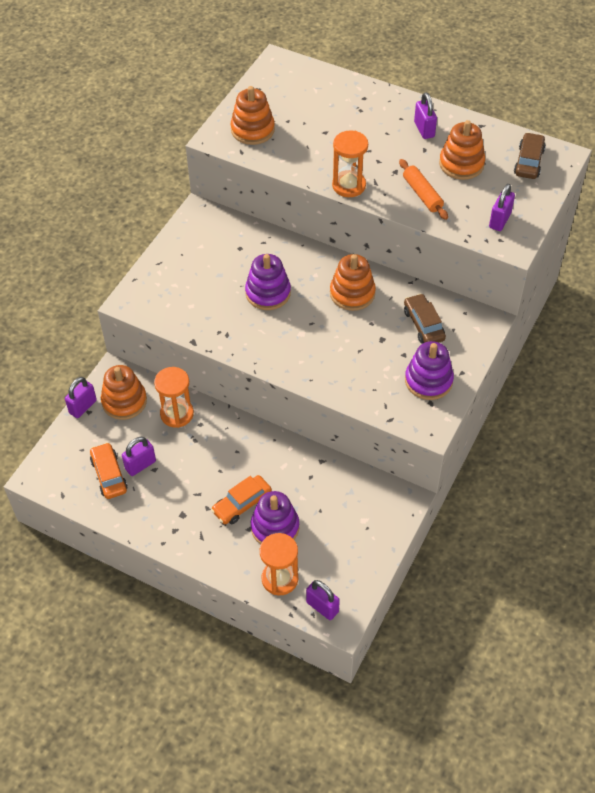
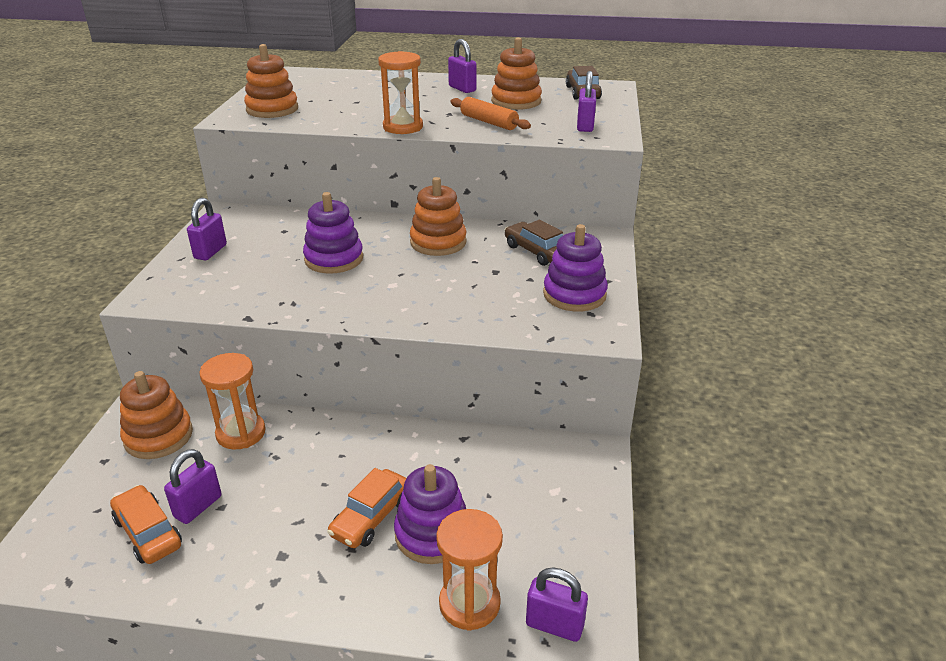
camera: 20 degrees left, 20 degrees down
(83, 407) = (94, 457): purple padlock -> purple padlock (210, 252)

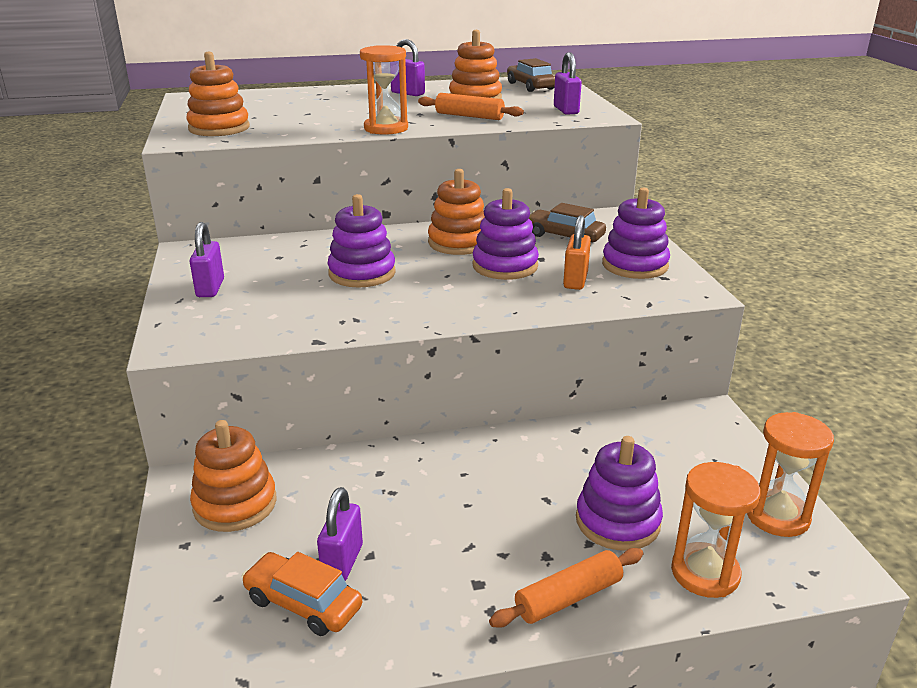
camera: 20 degrees left, 5 degrees down
(241, 433) = (333, 478): orange hourglass -> orange hourglass (777, 516)
(341, 589) = (568, 597): none -> orange rolling pin
(371, 517) = (543, 522): orange car -> none
(457, 274) = (505, 266): none -> purple stacking toy
(505, 301) = (575, 280): none -> orange padlock
(554, 625) = (797, 569): purple padlock -> none

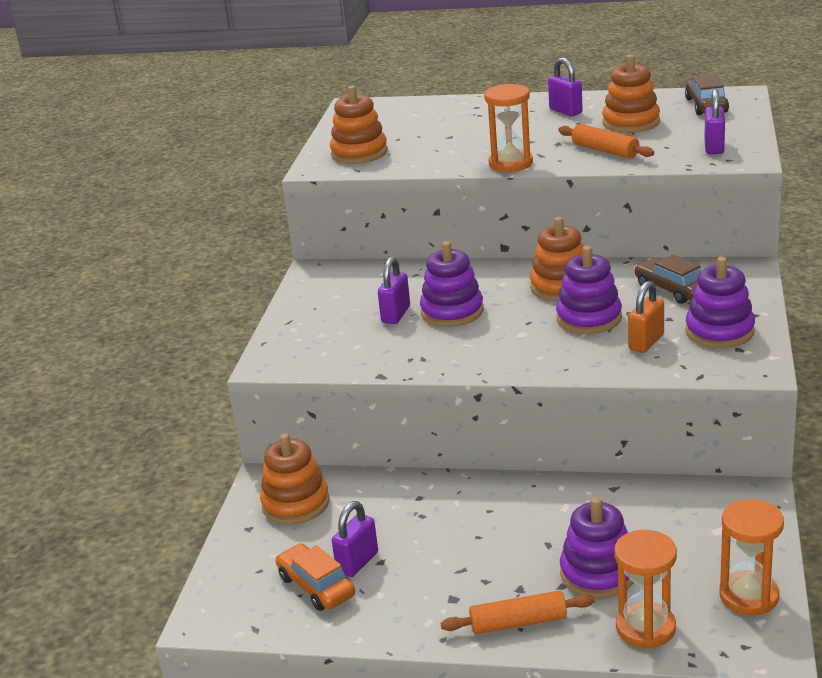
camera: 25 degrees right, 0 degrees up
(210, 288) = (317, 313): purple padlock -> purple padlock (396, 314)

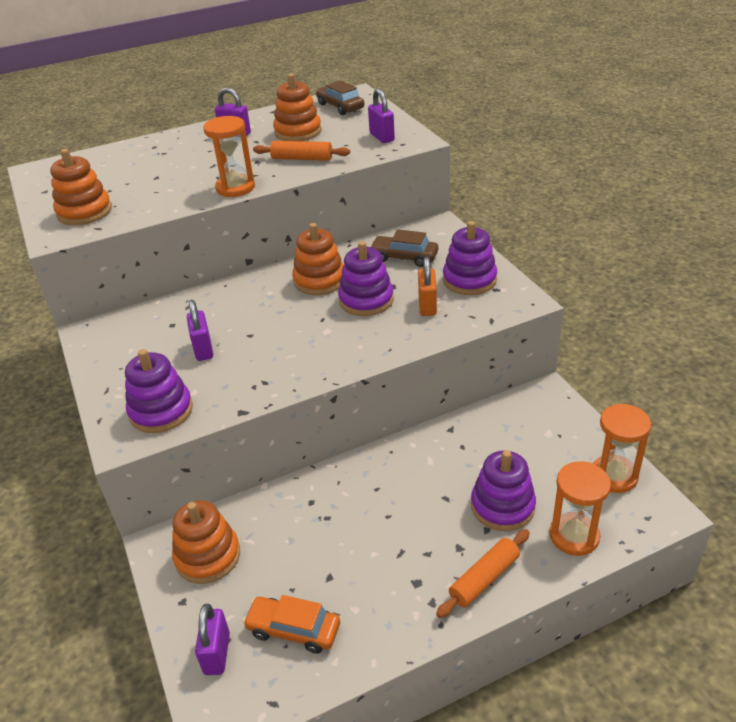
camera: 35 degrees left, 10 degrees up
(357, 562) = (310, 588): purple padlock -> purple padlock (217, 653)
(452, 312) = (250, 330): purple stacking toy -> purple stacking toy (161, 411)

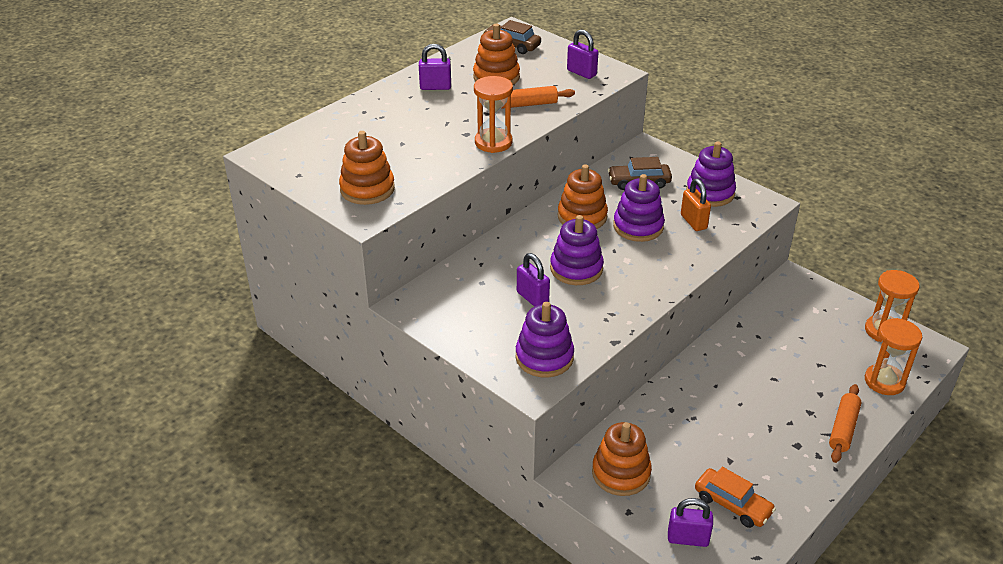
camera: 25 degrees left, 0 degrees up
(217, 653) = (688, 539): purple padlock -> purple padlock turned 60 degrees counterclockwise
(293, 629) = (732, 504): orange car -> orange car turned 135 degrees counterclockwise
(502, 506) = (820, 373): purple stacking toy -> purple stacking toy (576, 269)

